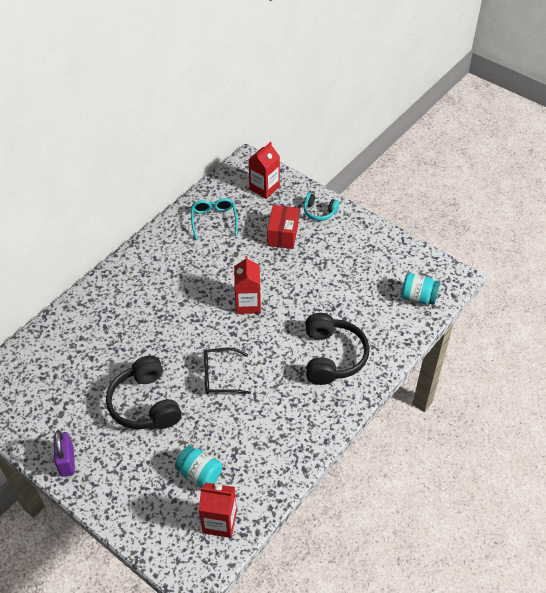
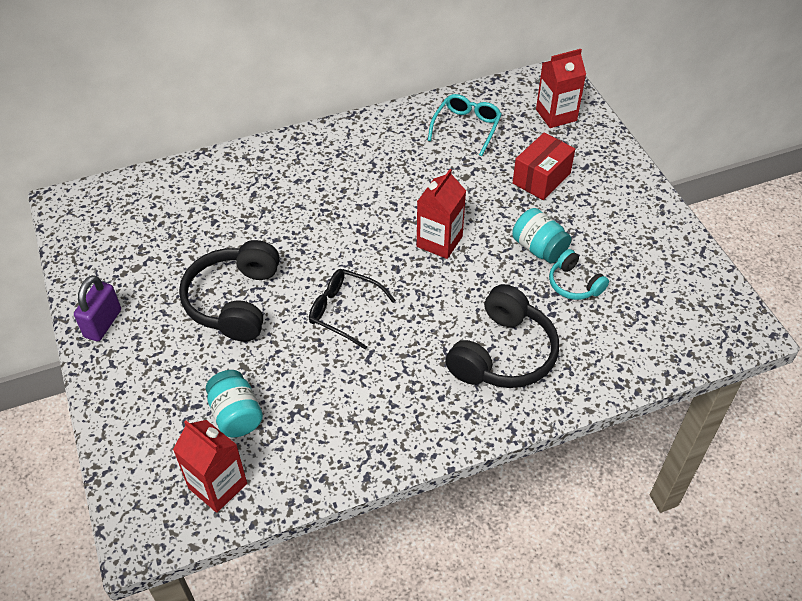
camera: 30 degrees right, 0 degrees up
(319, 212) = (609, 170): turquoise headphones -> turquoise headphones (574, 284)
(418, 297) = (675, 332): turquoise jar -> turquoise jar (539, 248)

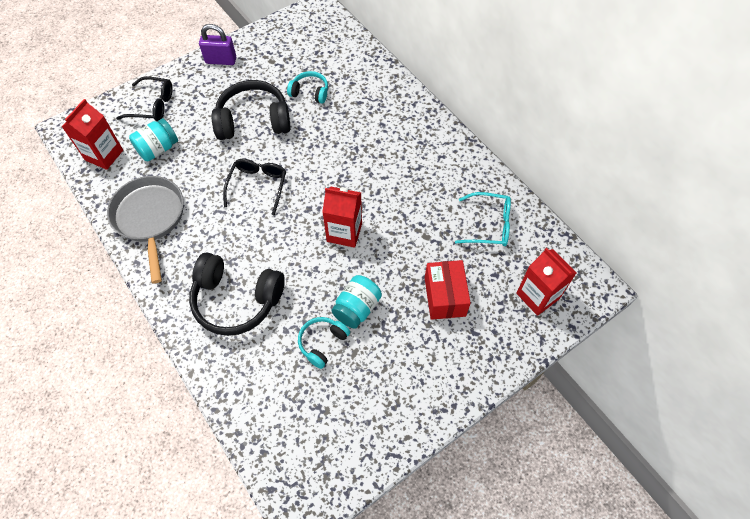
camera: 75 degrees right, 10 degrees up
(149, 415) = (153, 105): none -> black glasses
(214, 237) = (310, 92): none -> turquoise headphones
(354, 434) = (150, 218): none -> grey pan
(541, 178) = (444, 296): red box -> red box turned 60 degrees clockwise

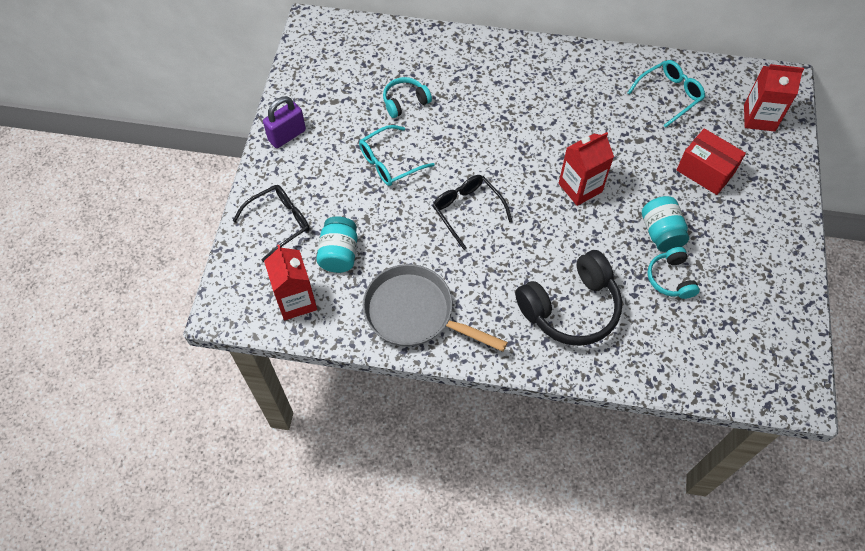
camera: 45 degrees left, 0 degrees up
(253, 120) = (389, 162): black headphones -> turquoise glasses

